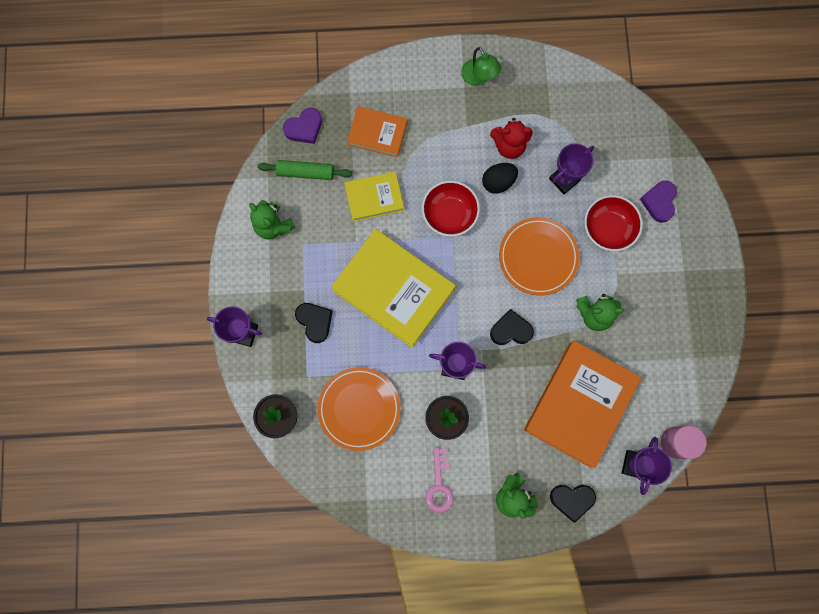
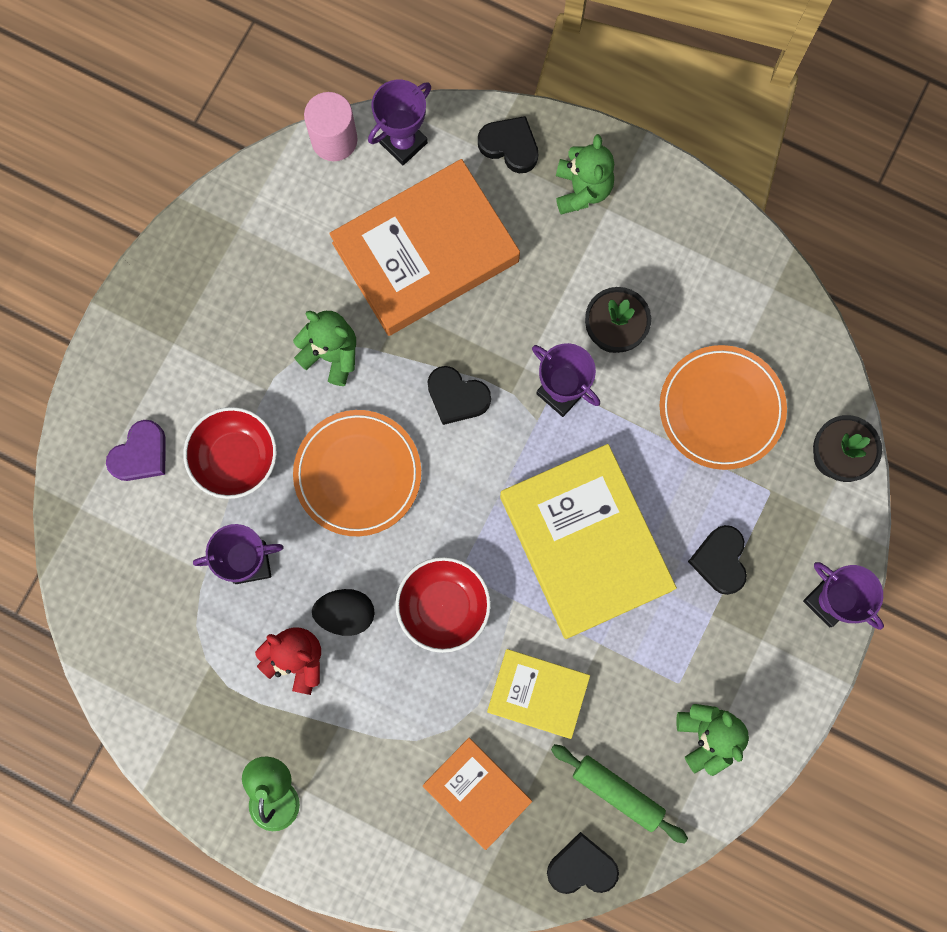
camera: 150 degrees left, 0 degrees up
(304, 128) = (582, 866): purple heart -> black heart
(439, 485) = (669, 255): pink key -> none

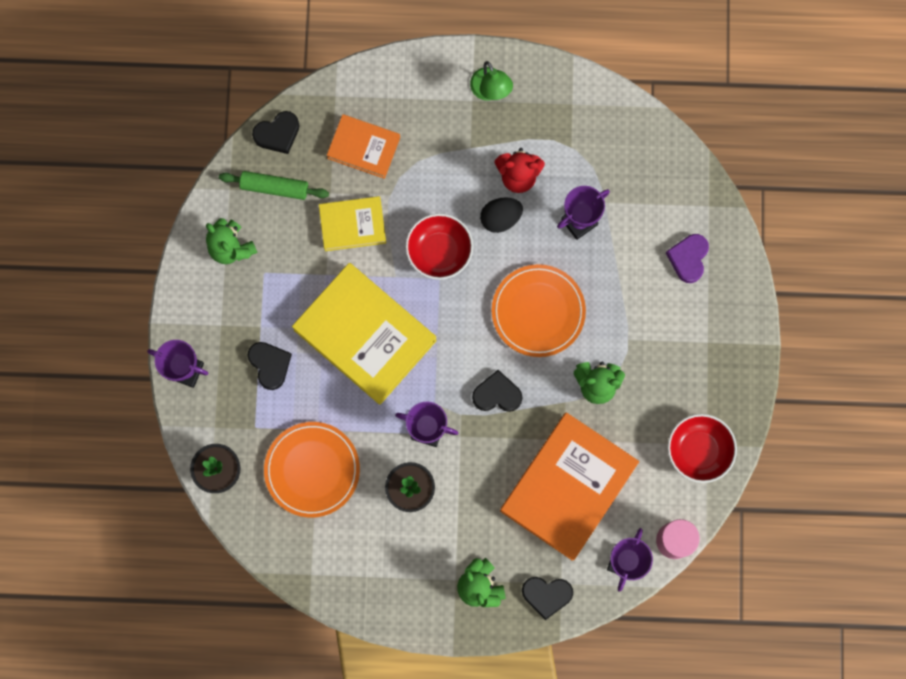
camera: 155 degrees right, 0 degrees up
(235, 458) = (624, 284): red bowl -> red bowl (698, 450)

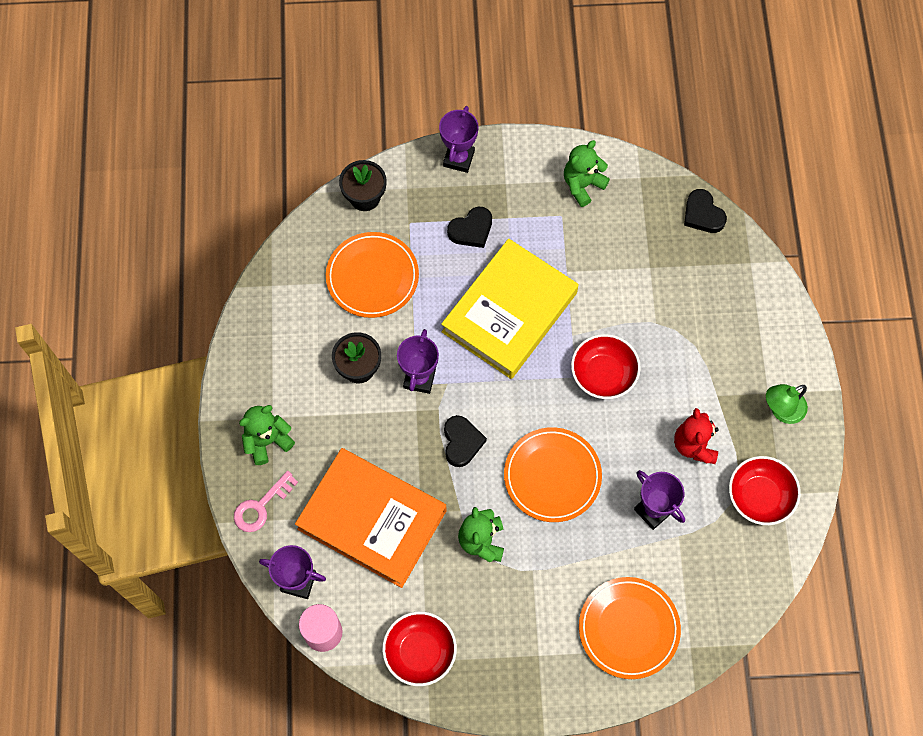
camera: 85 degrees right, 10 degrees down
(274, 187) = (648, 217): green rolling pin -> none
(352, 225) = (620, 291): yellow book -> none
(364, 148) = (701, 294): orange book -> none
(500, 218) = (646, 431): black egg -> none
(546, 595) = (261, 506): black heart -> pink key
(573, 124) = (759, 496): none -> red bowl
(688, 258) = (628, 628): purple heart -> orange plate

